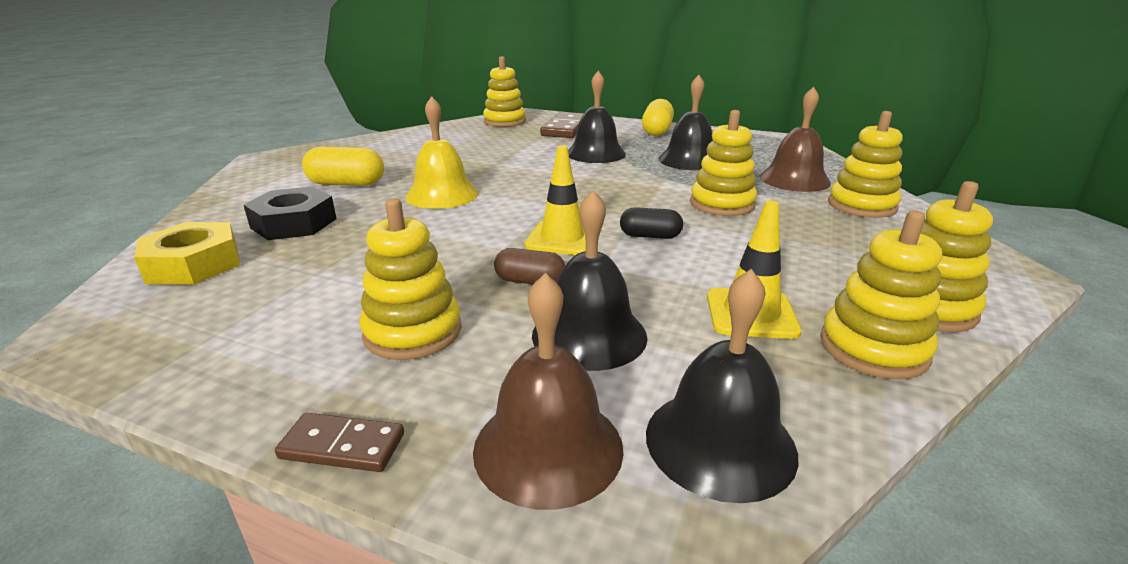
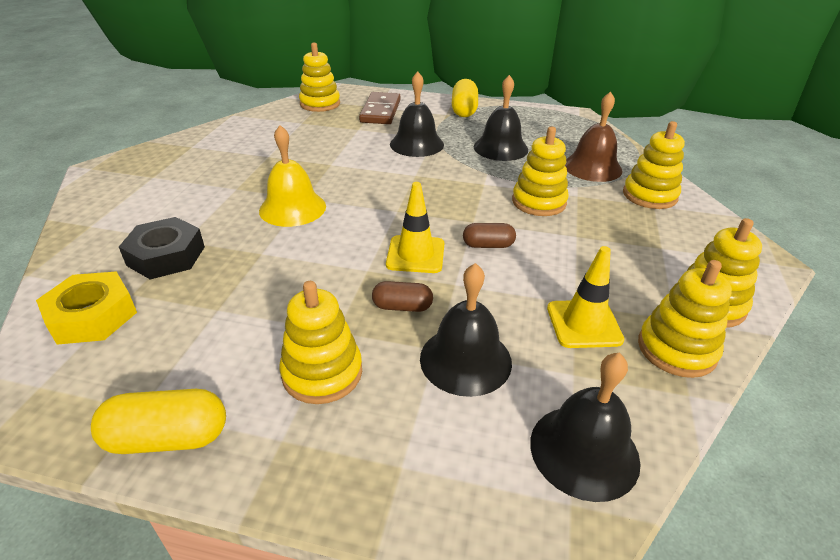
camera: 10 degrees left, 10 degrees up
(342, 446) = (307, 494): brown domino -> none
(346, 184) = (196, 200): yellow capsule -> yellow capsule (168, 438)
(548, 447) = (463, 473): brown bell -> none
(650, 236) = (488, 245): black capsule -> brown capsule

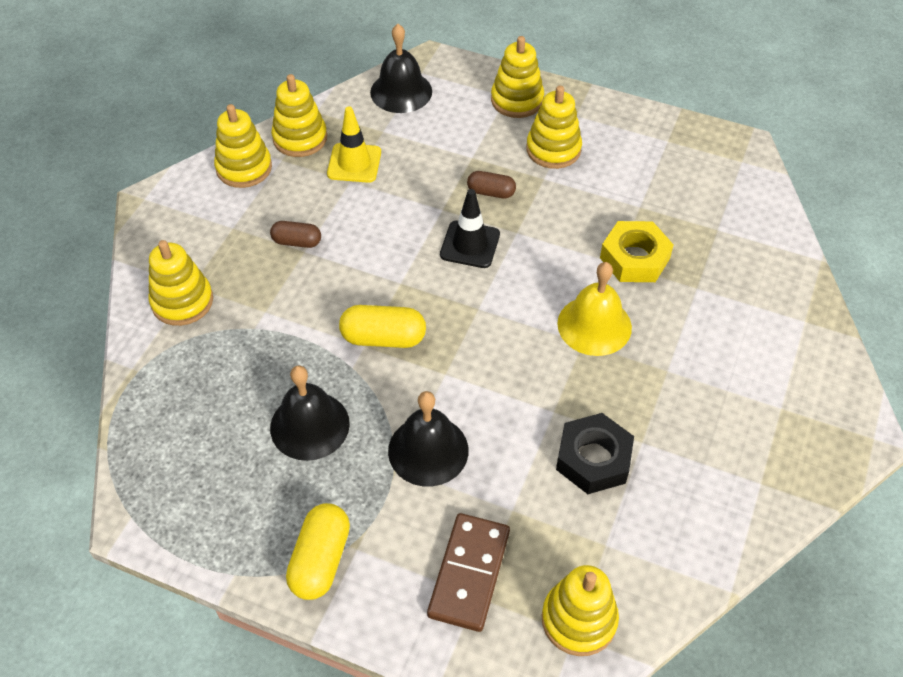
camera: 170 degrees left, 15 degrees up
(92, 316) = (738, 211): yellow nut -> yellow nut (634, 258)
(166, 256) = (706, 269): black nut -> black nut (593, 459)
(168, 438) = (643, 123): yellow capsule -> yellow capsule (383, 338)
(415, 254) = (470, 244): yellow traffic cone -> black traffic cone
(465, 359) = (453, 147): black bell -> none
(488, 245) = (397, 248): brown capsule -> brown capsule (297, 242)
(538, 202) = (316, 304): yellow stacking toy -> yellow stacking toy (517, 100)
(592, 167) = (211, 364): brown bell -> none

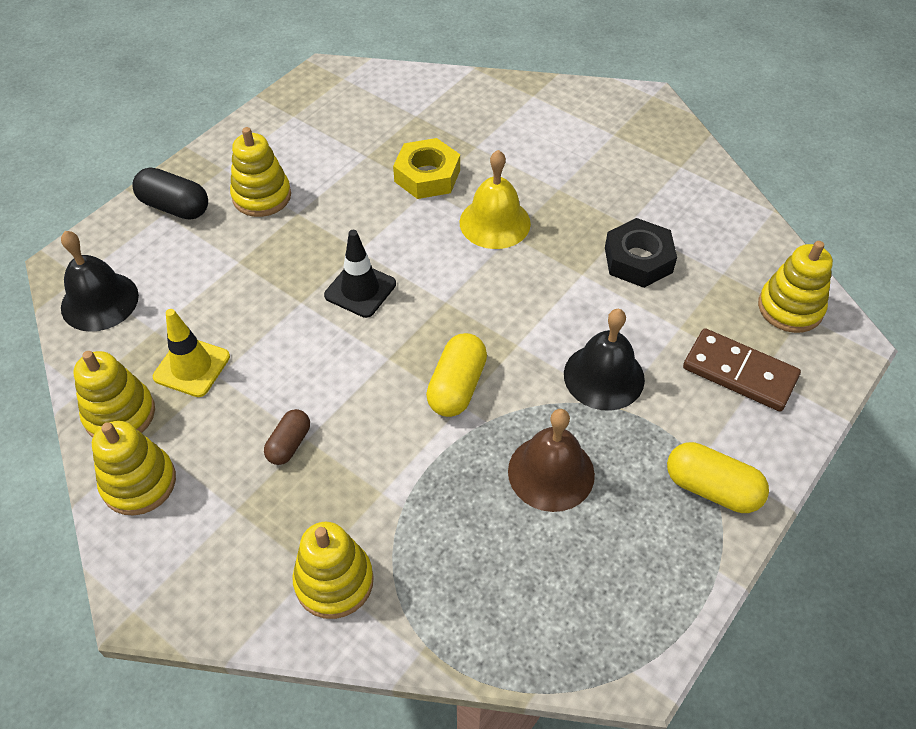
camera: 75 degrees left, 0 degrees up
(309, 425) = (551, 472): black bell -> brown bell
(491, 192) = (296, 257): brown capsule -> none
(517, 100) = (175, 207): yellow stacking toy -> black capsule

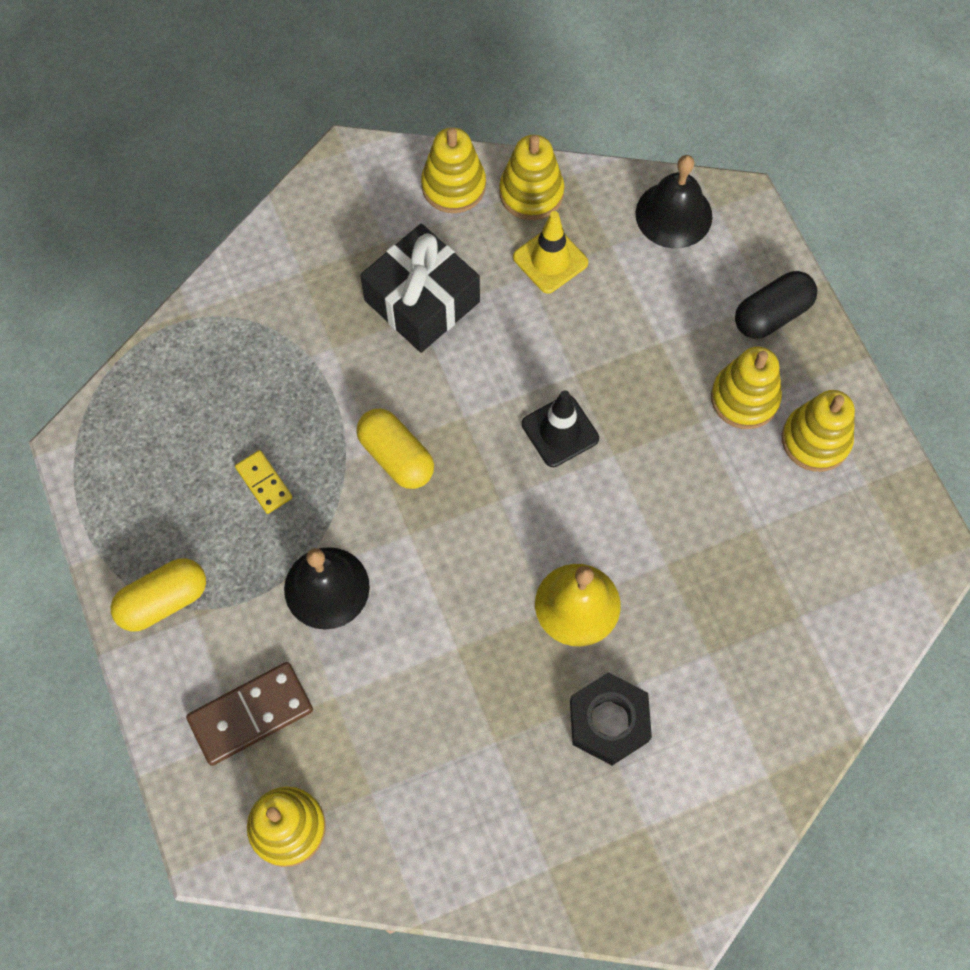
camera: 120 degrees right, 15 degrees up
(289, 444) = (422, 301): brown capsule -> black gift
(334, 581) = (280, 282): yellow stacking toy -> yellow stacking toy (815, 440)
(427, 176) = (688, 574): yellow nut -> none
(551, 472) = (264, 483): brown bell -> yellow domino
(638, 259) = (441, 717): black nut -> black nut (609, 721)

